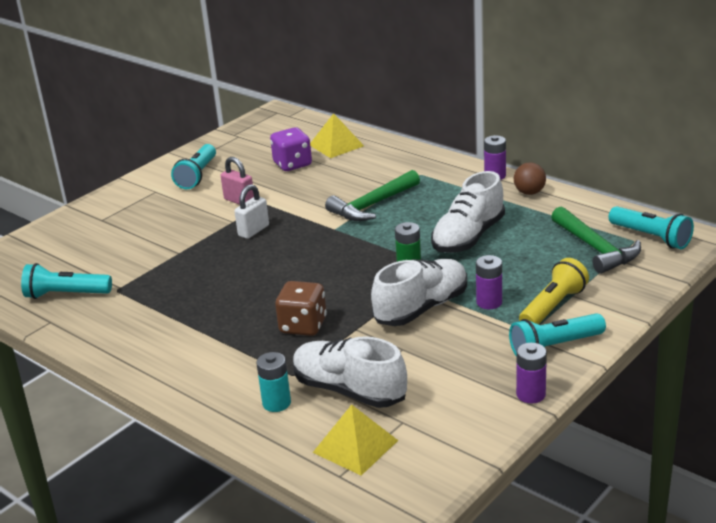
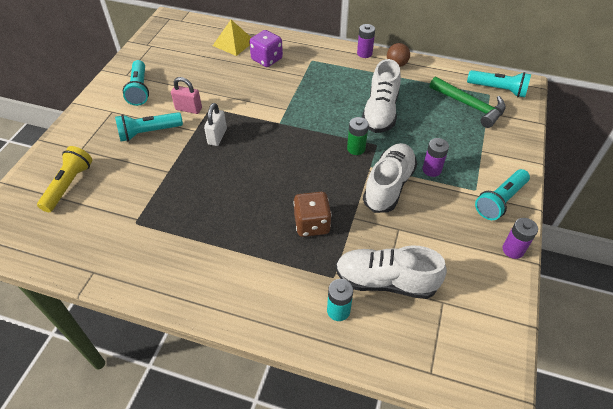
camera: 25 degrees left, 20 degrees up
(66, 294) = (92, 238): turquoise flashlight -> turquoise flashlight (149, 132)
(292, 164) = (210, 66): purple dice -> purple dice (267, 59)
(355, 446) = (424, 338): yellow pyramid -> none
(372, 205) = (294, 95): green hammer -> none
(553, 307) = (476, 164): yellow flashlight -> yellow flashlight (69, 185)

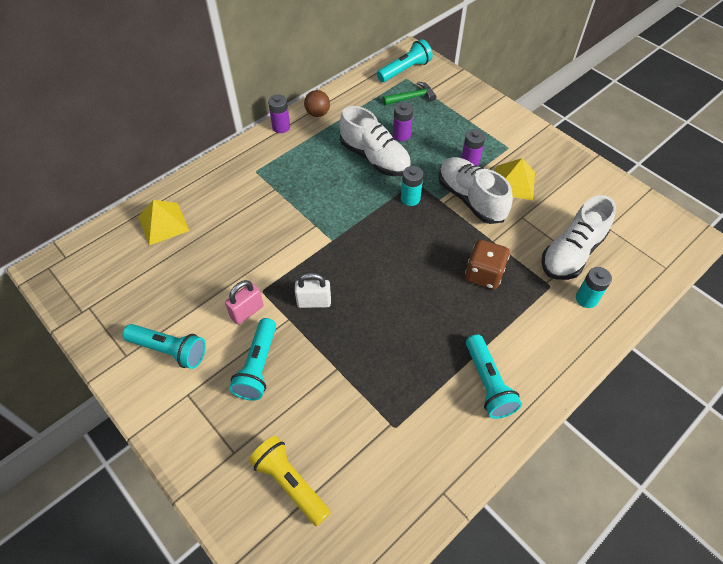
camera: 60 degrees left, 5 degrees up
(217, 137) = (314, 302): white padlock -> white padlock turned 45 degrees counterclockwise
(267, 59) = (221, 206): purple dice -> none
(356, 148) = (410, 198): green battery -> turquoise battery
(435, 209) = (514, 182): none -> yellow pyramid
(470, 106) = (412, 97): green hammer -> green hammer, size x0.65
(500, 201) = (528, 140): turquoise flashlight -> turquoise flashlight (487, 383)
(513, 250) = (579, 160): purple battery -> purple battery (401, 135)

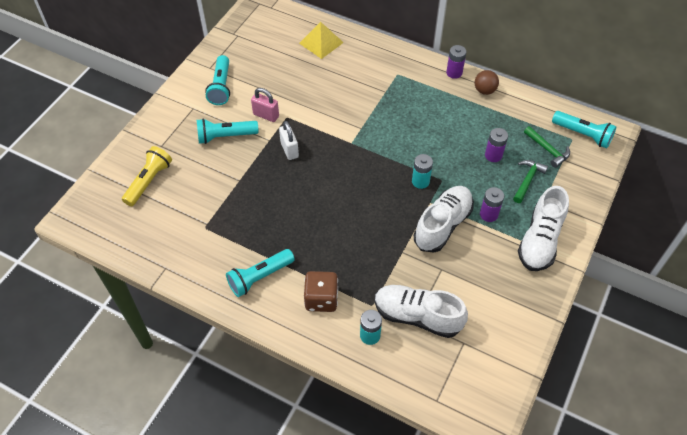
camera: 70 degrees right, 0 degrees up
(375, 158) = (454, 144): white shoe -> white shoe (540, 240)
(440, 122) = (527, 180): none -> green hammer
(484, 274) = (362, 253): brown dice -> brown dice (321, 299)
(514, 182) = (481, 255): yellow pyramid -> none

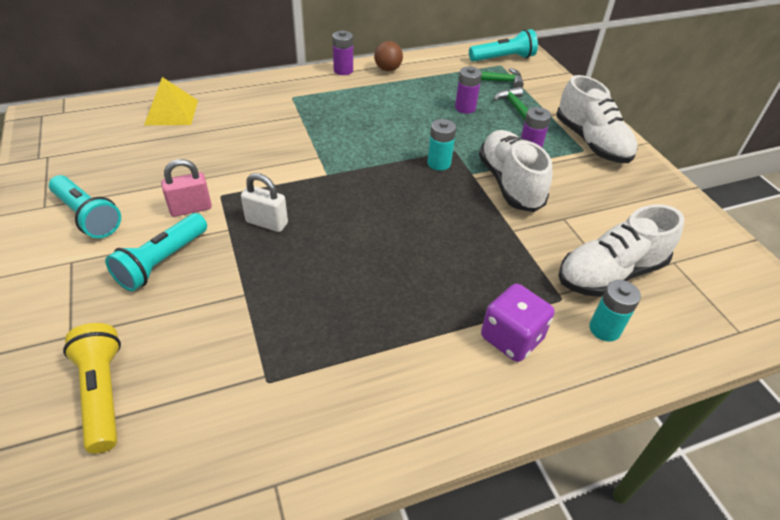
camera: 50 degrees left, 10 degrees down
(259, 277) = (415, 377): turquoise flashlight -> none
(321, 299) = (511, 338): brown dice -> purple dice

